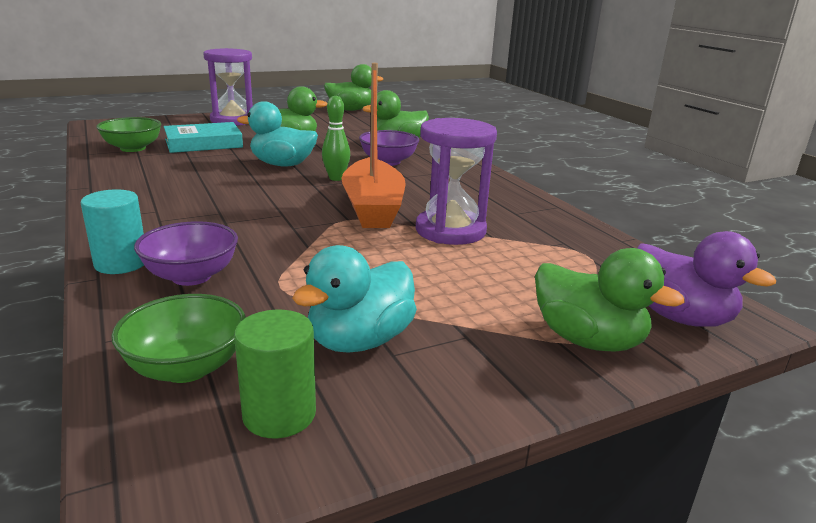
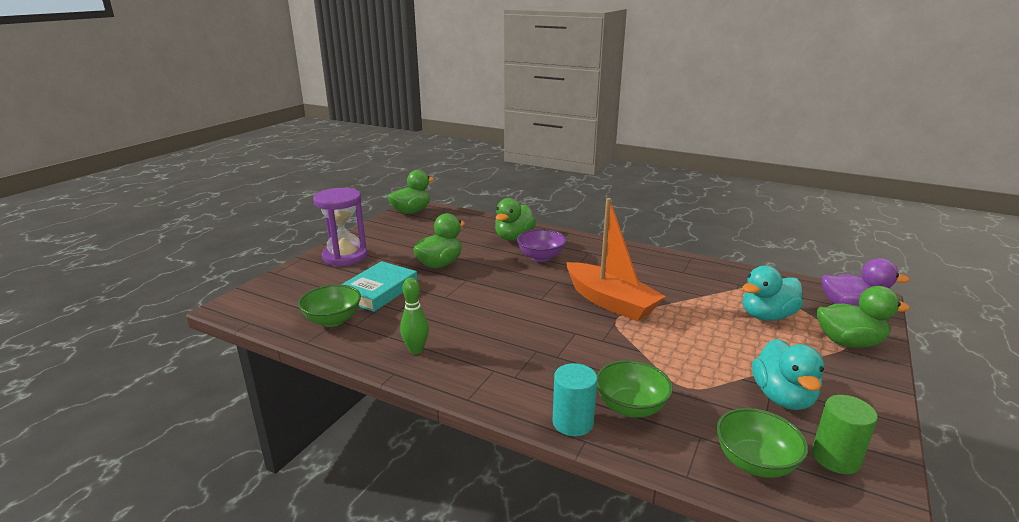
camera: 35 degrees left, 0 degrees up
(191, 276) = (630, 407): purple bowl -> green bowl
(282, 165) = (482, 288): turquoise duck -> turquoise duck (767, 316)
(336, 178) = (541, 286): green bowling pin -> green bowling pin (416, 350)
(450, 230) = (680, 301): purple hourglass -> none

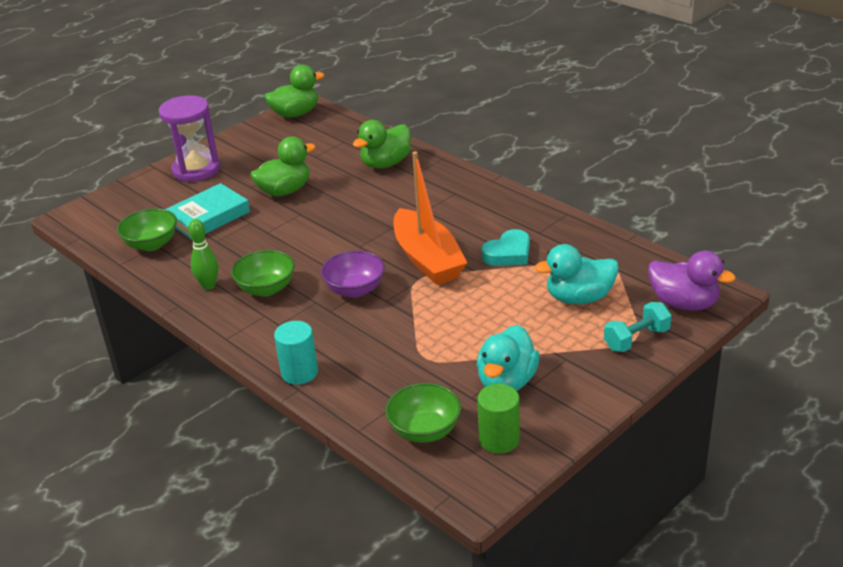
camera: 20 degrees right, 10 degrees up
(541, 257) = (396, 194): purple bowl -> purple bowl (355, 290)
(630, 407) = (359, 368): green bowl -> green bowl (266, 289)
(674, 289) = (508, 253): none -> turquoise heart
(849, 342) = (636, 339): green duck -> turquoise dumbbell

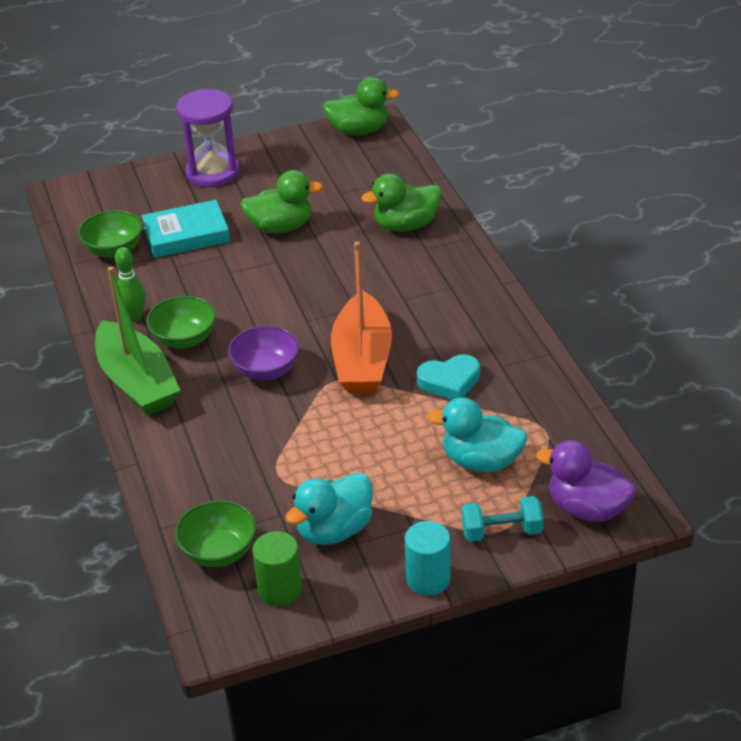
camera: 25 degrees right, 5 degrees up
(250, 331) = (137, 382): none -> green boat
(299, 372) = (150, 445): turquoise cylinder -> turquoise cylinder (428, 579)
(684, 303) = (587, 508): purple duck -> purple duck turned 150 degrees clockwise

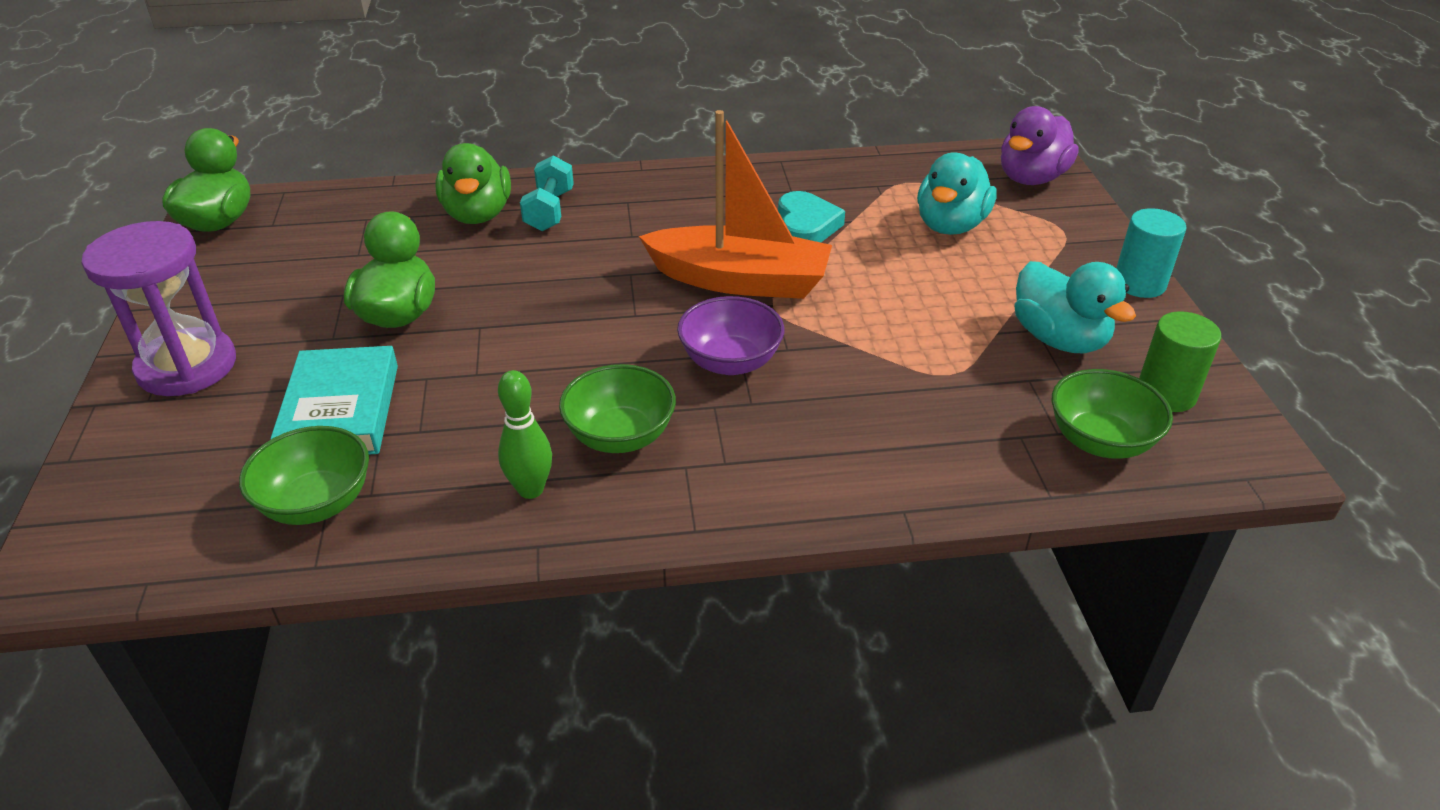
camera: 80 degrees left, 0 degrees up
(137, 382) = (707, 498): green boat -> none
(501, 532) = (1064, 229): turquoise dumbbell -> turquoise dumbbell (549, 211)

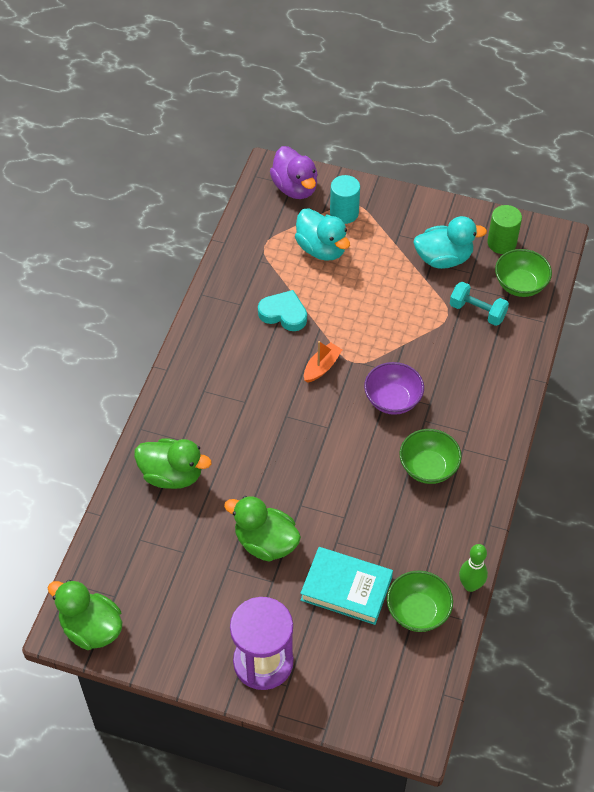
camera: 65 degrees left, 15 degrees up
(530, 489) = (450, 517): green bowling pin -> green bowling pin (470, 585)
(549, 211) = (190, 435): turquoise dumbbell -> turquoise dumbbell (477, 311)
(740, 280) = (322, 367): orange boat -> orange boat, size x0.45
(1139, 283) = (417, 202): turquoise cylinder -> turquoise cylinder (344, 213)

